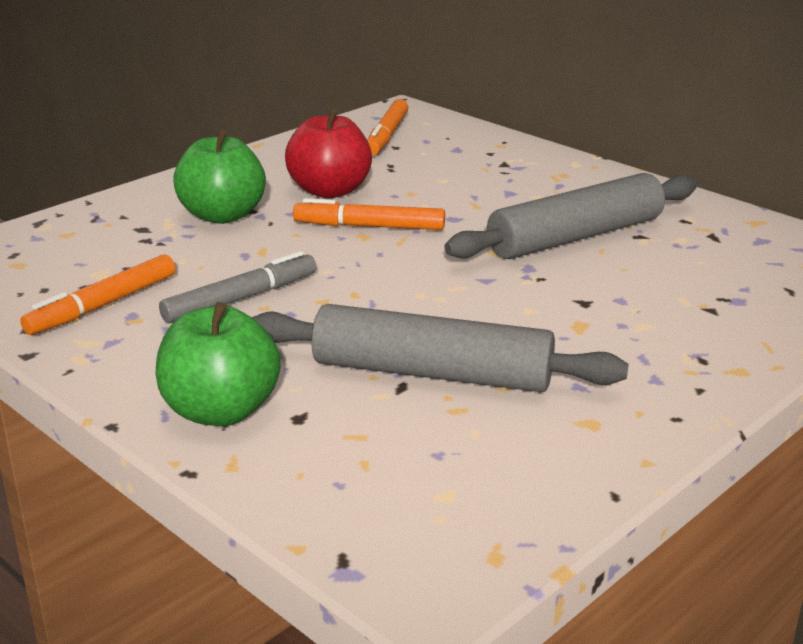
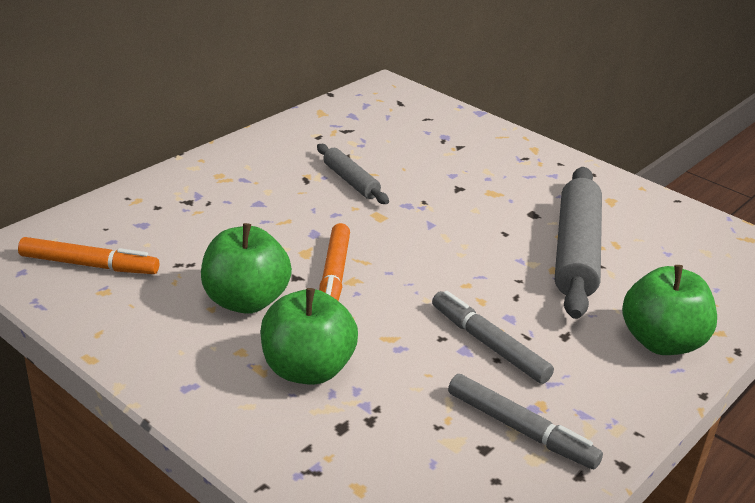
camera: 95 degrees left, 5 degrees up
(103, 305) = (521, 429): orange marker -> grey marker
(330, 191) = (246, 301): red apple -> green apple
(576, 237) = (351, 181): grey rolling pin -> grey rolling pin, size x0.52

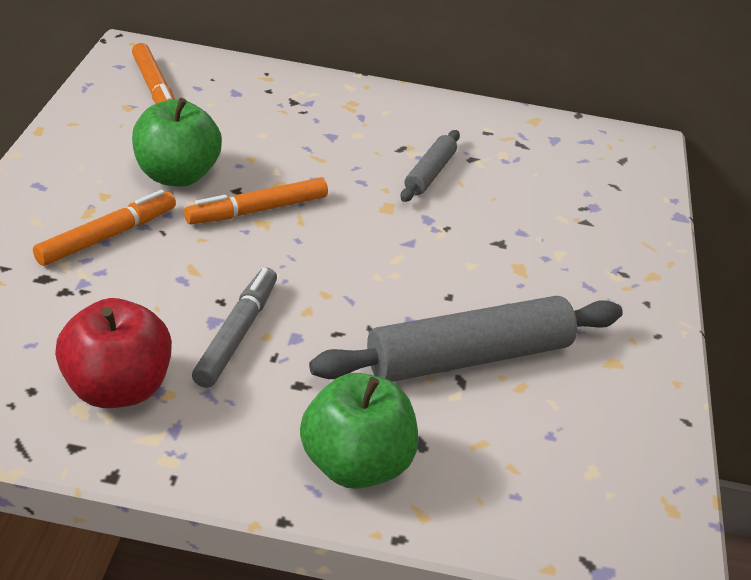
camera: 55 degrees right, 5 degrees up
(307, 369) = (107, 236): green apple -> orange marker
(521, 429) = (117, 389): grey marker -> red apple

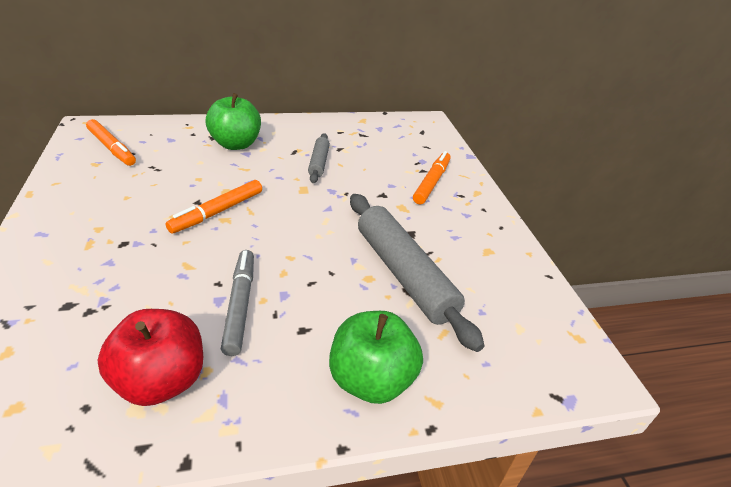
camera: 20 degrees left, 0 degrees up
(107, 236) = (111, 258): orange marker -> orange marker (432, 182)
(176, 175) = (149, 202): green apple -> green apple (236, 144)
(469, 357) = (404, 274): grey rolling pin -> grey rolling pin turned 75 degrees counterclockwise

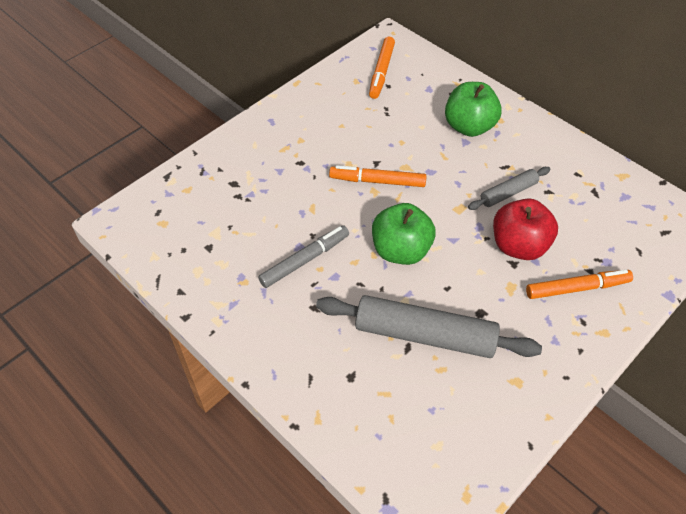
camera: 60 degrees right, 15 degrees up
(161, 380) = (222, 267): red apple -> red apple (519, 246)
(371, 379) = (305, 371): green apple -> green apple (401, 250)
(404, 274) = (424, 335): grey rolling pin -> grey rolling pin turned 75 degrees clockwise

